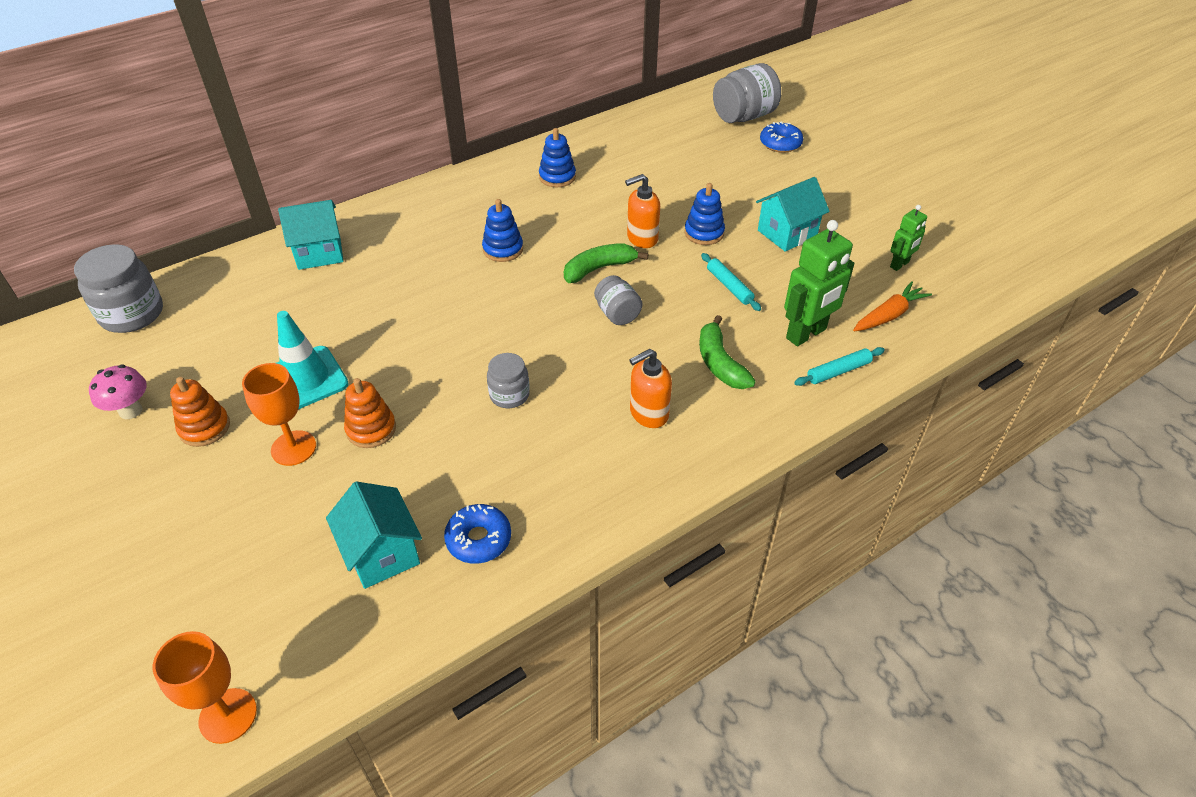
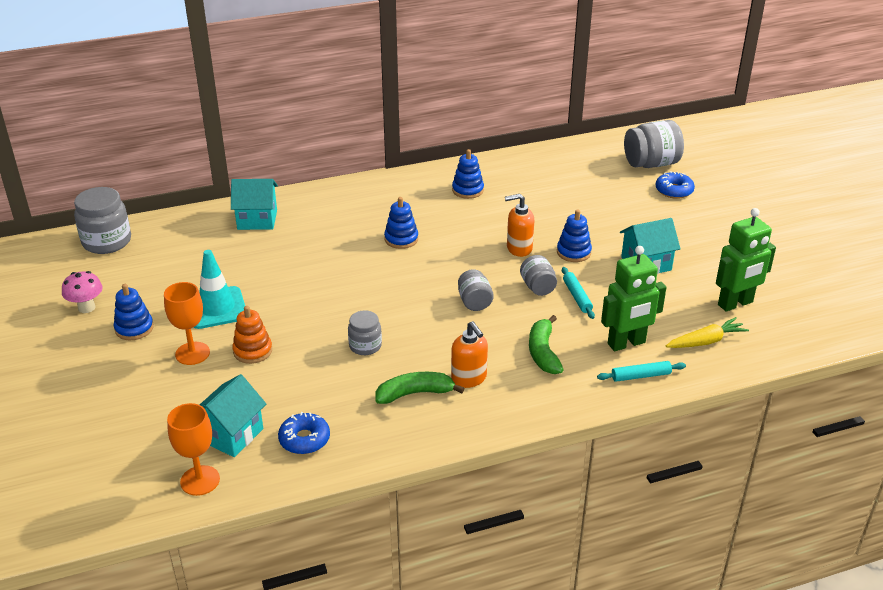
camera: 15 degrees right, 10 degrees down
(204, 428) = (134, 328): orange stacking toy -> blue stacking toy
(228, 715) = (93, 513): orange goblet -> orange goblet (200, 480)
(382, 553) = (231, 435): turquoise house -> turquoise house turned 45 degrees clockwise
(599, 268) = (473, 266): green banana -> green banana (415, 393)
(648, 413) = (469, 378): orange soap dispenser -> orange soap dispenser turned 105 degrees counterclockwise
(681, 282) = (538, 287): none -> grey jar
(889, 315) = (706, 341): orange carrot -> yellow carrot
(900, 264) = (735, 304): green robot -> green robot, size x1.78

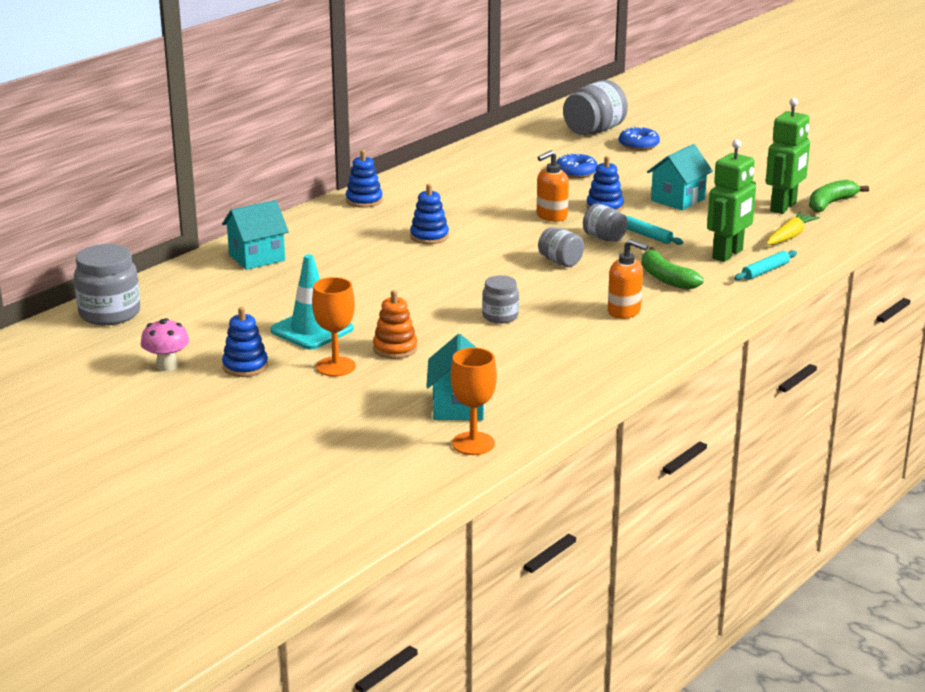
camera: 30 degrees left, 10 degrees down
(304, 439) = (532, 390): blue donut -> blue donut (576, 172)
(415, 393) = (590, 334): green banana -> green banana (830, 203)
(467, 190) = (445, 187): blue stacking toy -> blue stacking toy (364, 200)

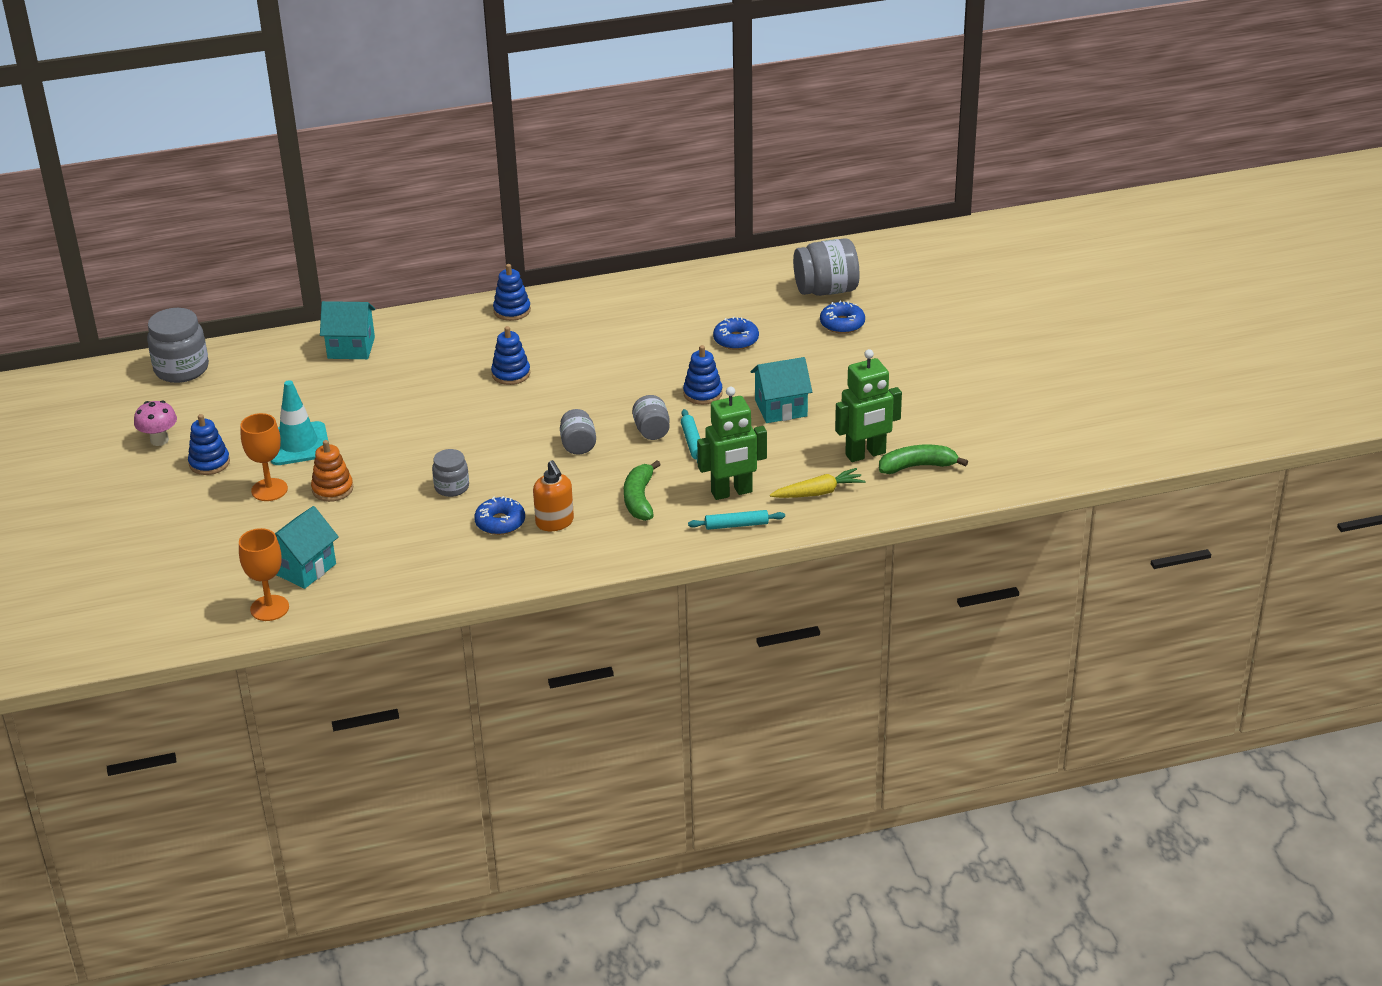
camera: 35 degrees right, 10 degrees up
(551, 216) = (642, 387): orange soap dispenser -> none
(580, 325) = (500, 522): none -> blue donut

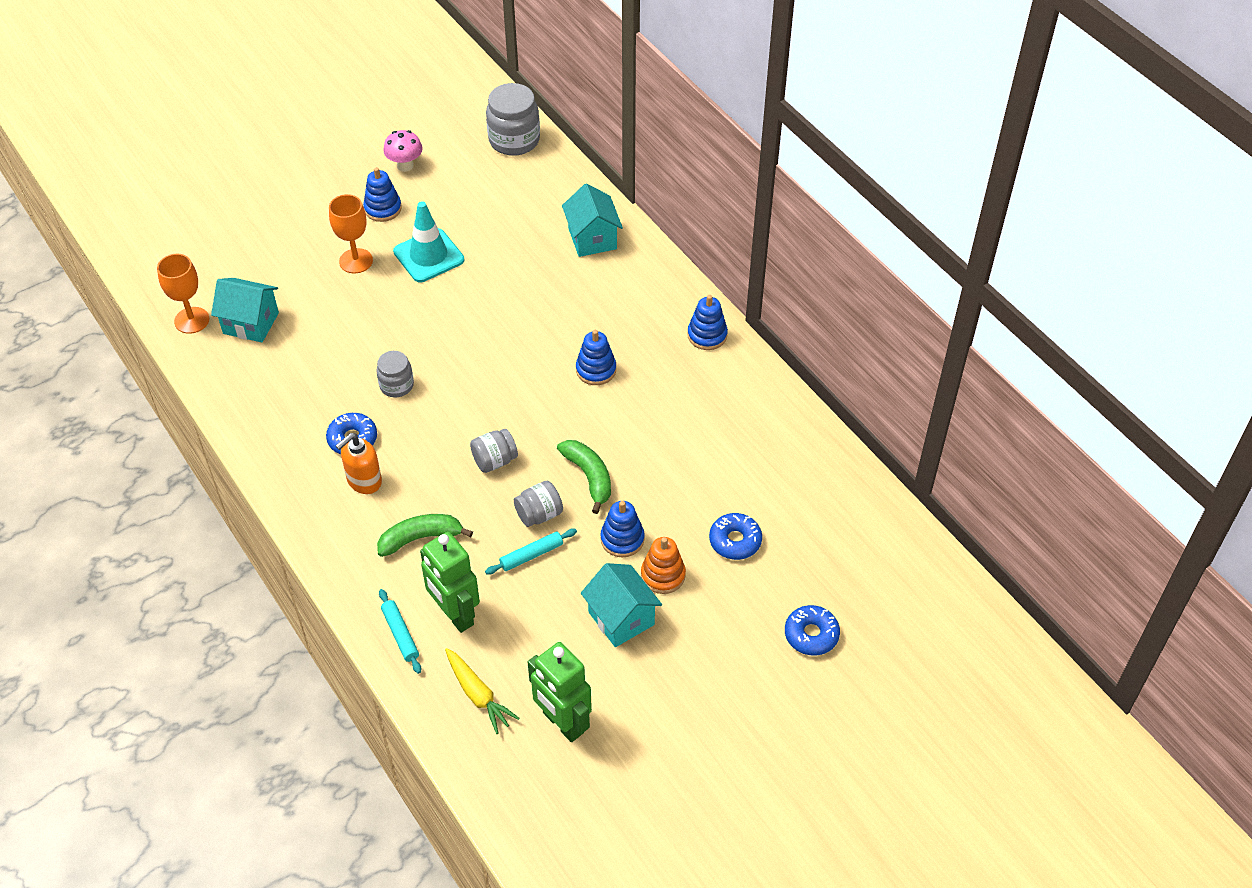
camera: 70 degrees right, 15 degrees up
(332, 489) = (369, 302): orange stacking toy -> orange stacking toy (663, 575)
(826, 290) = (874, 600): grey jar -> none
(917, 466) = (556, 781): green banana -> green banana (589, 477)

